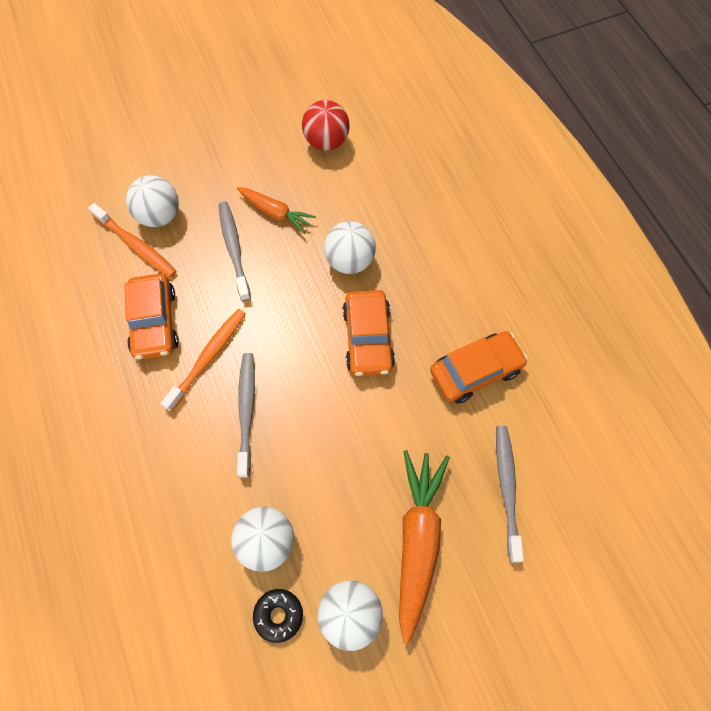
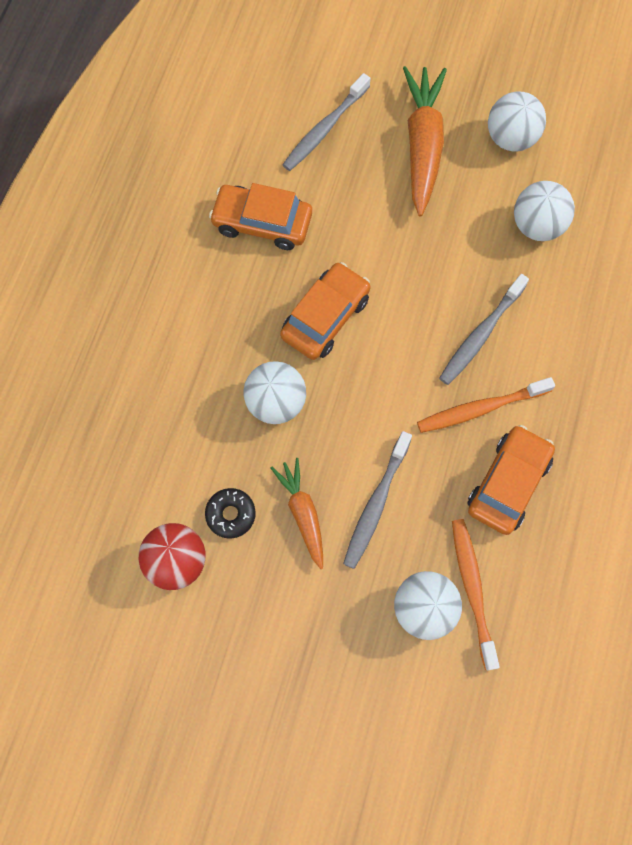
camera: 140 degrees left, 5 degrees up
(278, 615) = (563, 174): black donut -> black donut (231, 514)
(417, 540) = (422, 146): orange carrot -> orange carrot turned 135 degrees clockwise

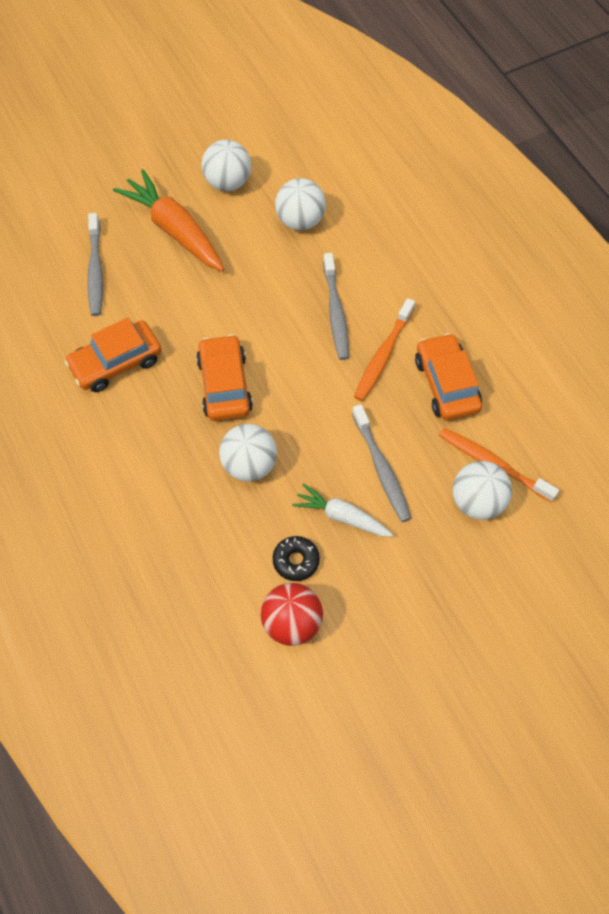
camera: 45 degrees left, 10 degrees down
(303, 513) = (342, 517): orange carrot -> white carrot

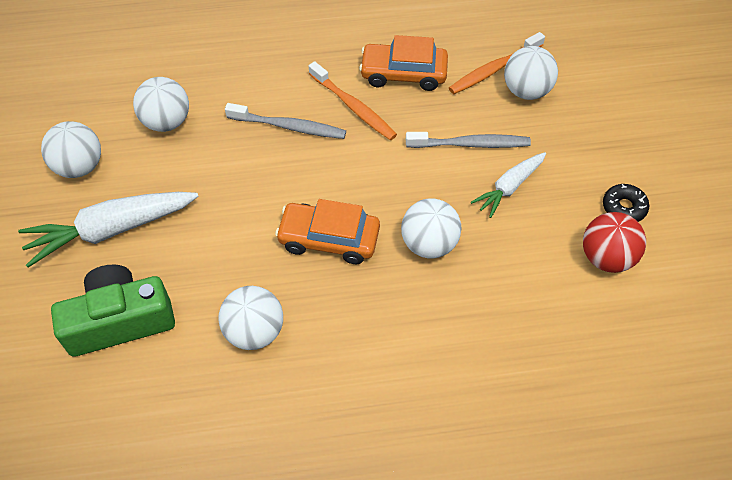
camera: 70 degrees left, 5 degrees down
(95, 270) = (120, 321): grey toothbrush -> green camera
(116, 363) = (254, 331): orange car -> white ball
(174, 230) = (112, 230): orange carrot -> white carrot
(296, 561) = (543, 236): black donut -> black donut (624, 207)

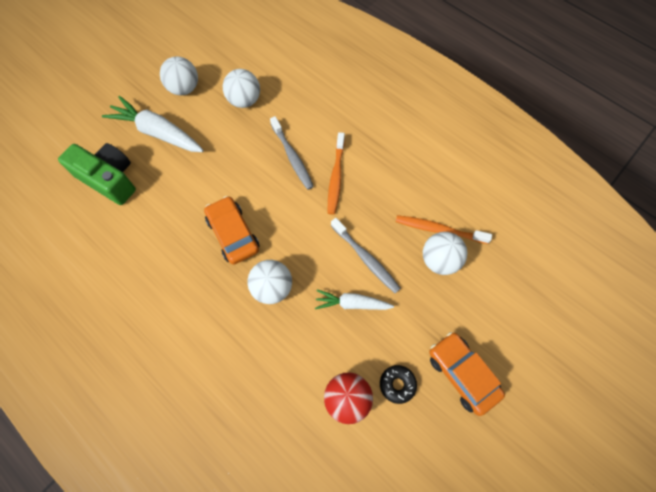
camera: 50 degrees right, 10 degrees up
(254, 331) = (147, 243): white ball -> none
(403, 74) = (386, 184): orange car -> orange car (462, 374)

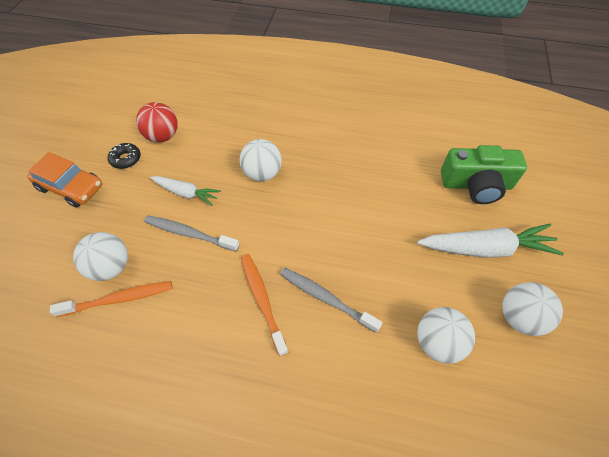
camera: 150 degrees right, 10 degrees down
(233, 234) = (326, 195): orange car -> none
(352, 303) = (186, 193): white carrot -> white carrot turned 45 degrees clockwise

